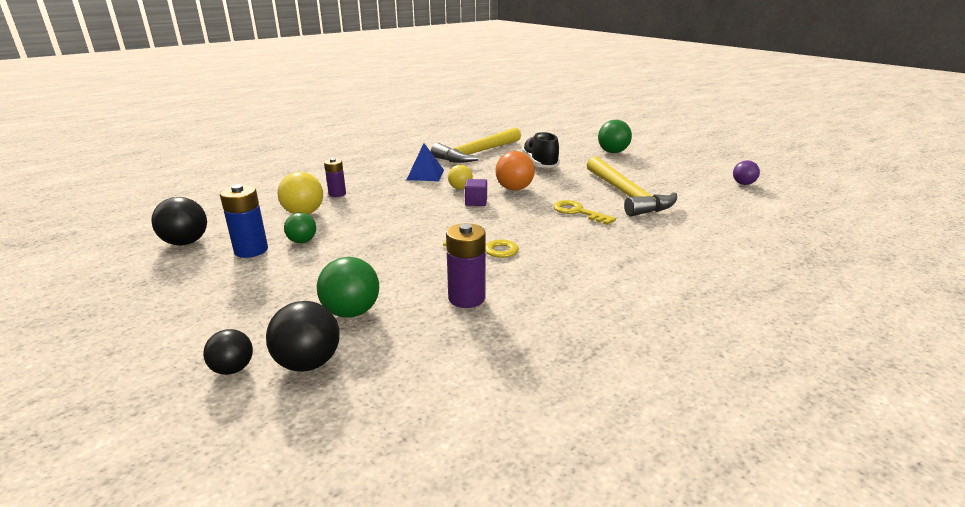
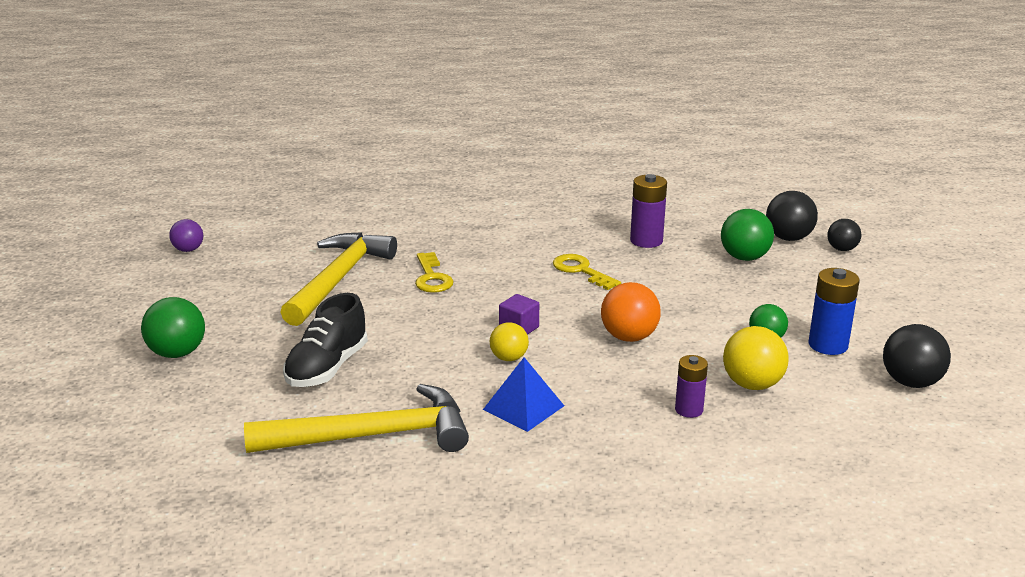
camera: 145 degrees left, 0 degrees up
(514, 189) = (443, 332): orange ball -> orange ball (629, 337)

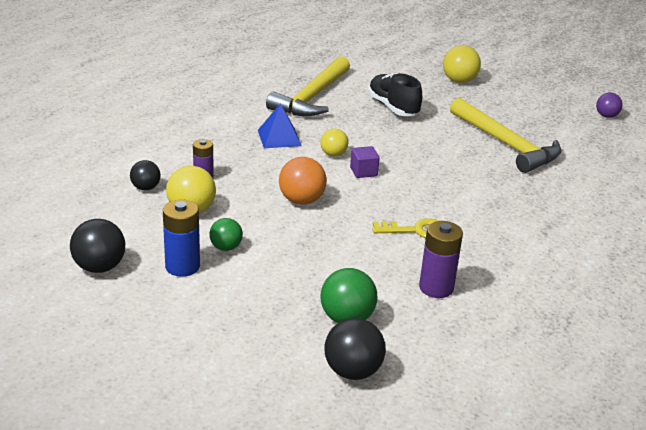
camera: 125 degrees right, 5 degrees up
(177, 353) = (459, 81): green ball -> yellow ball
(432, 277) = (472, 173): yellow key -> none
(842, 249) = (294, 388): black ball -> black ball (146, 188)

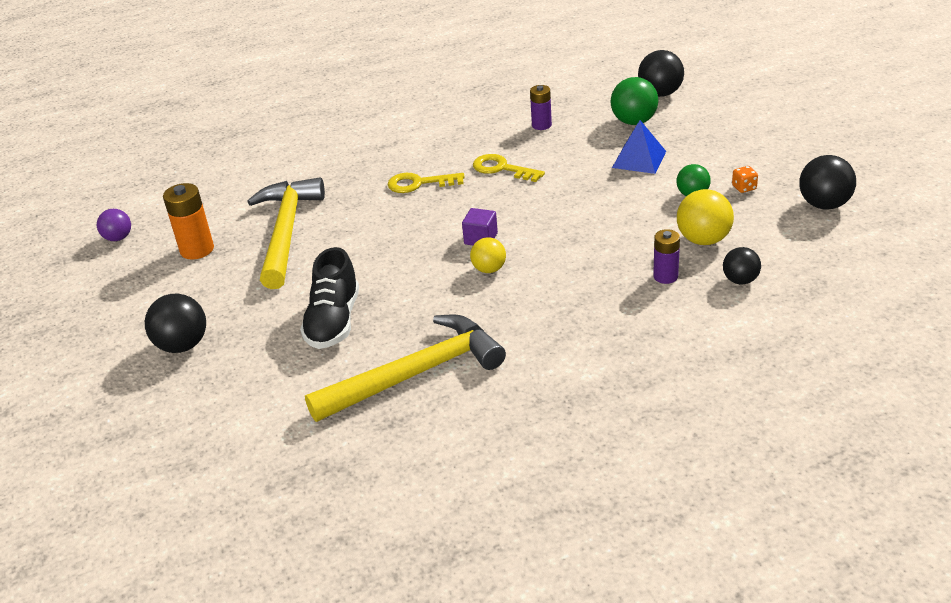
camera: 140 degrees left, 5 degrees up
(182, 266) = (744, 188): blue battery -> orange dice
(279, 138) = (529, 312): blue pyramid -> blue pyramid (639, 159)
(301, 200) = (579, 223): orange ball -> none
(436, 287) = (541, 125): purple battery -> purple battery, size x0.66
(459, 81) = (183, 345): yellow ball -> black ball
(467, 200) = (419, 183): none -> yellow key
(543, 122) = (197, 249): none -> orange battery

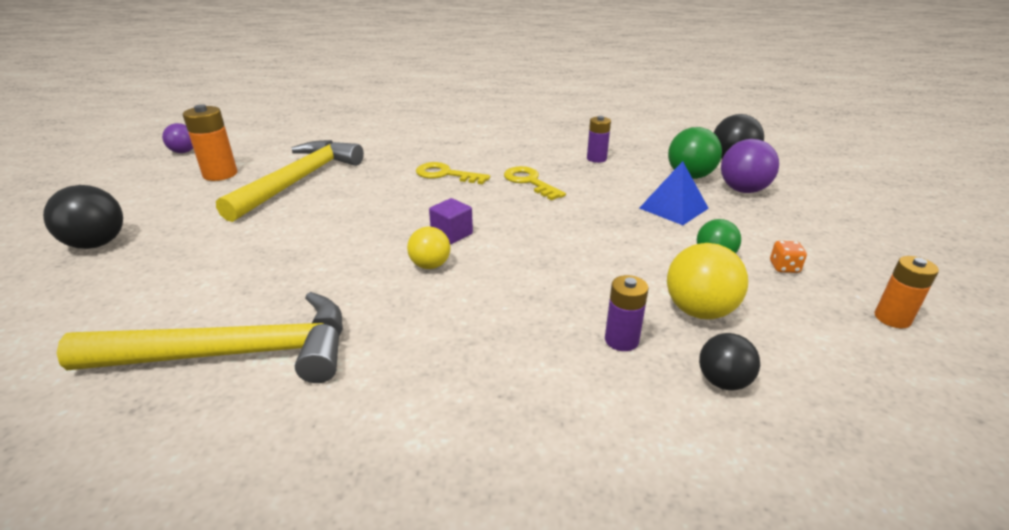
camera: 20 degrees right, 5 degrees down
(334, 322) = (235, 267): black shoe -> none
(684, 124) = (743, 190): none -> purple ball
(824, 205) = (892, 318): black ball -> orange battery

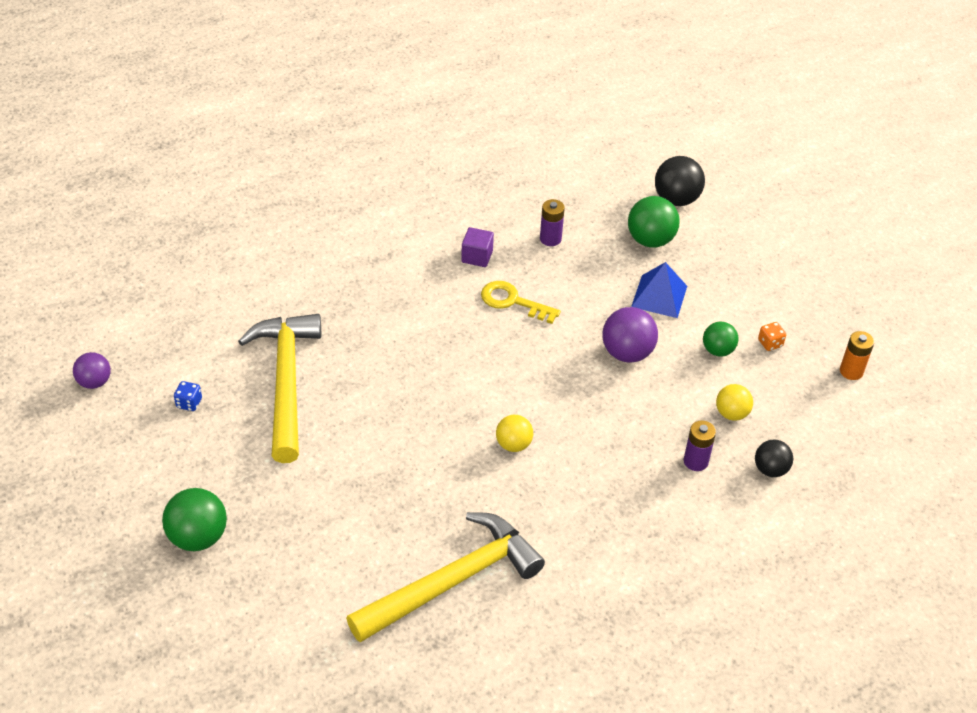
camera: 30 degrees left, 15 degrees up
(97, 244) = (198, 537): black ball -> green ball
(220, 174) = (189, 403): orange battery -> blue dice
(446, 174) = (424, 318): yellow key -> none
(452, 234) = (500, 401): purple cube -> purple cube (477, 256)
(699, 311) = (731, 413): yellow ball -> yellow ball, size x0.64
(743, 190) = (704, 247): purple ball -> purple ball (627, 353)

